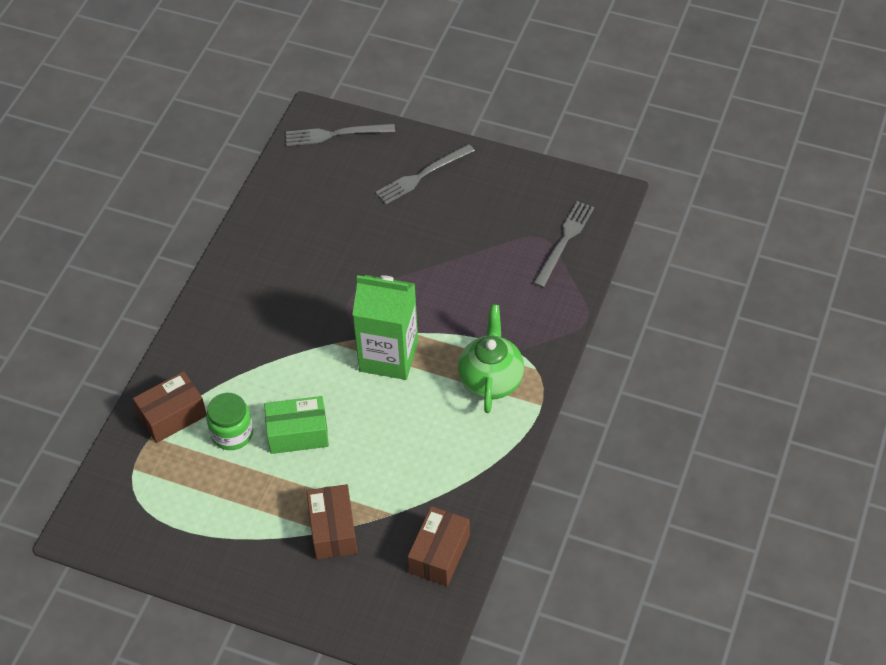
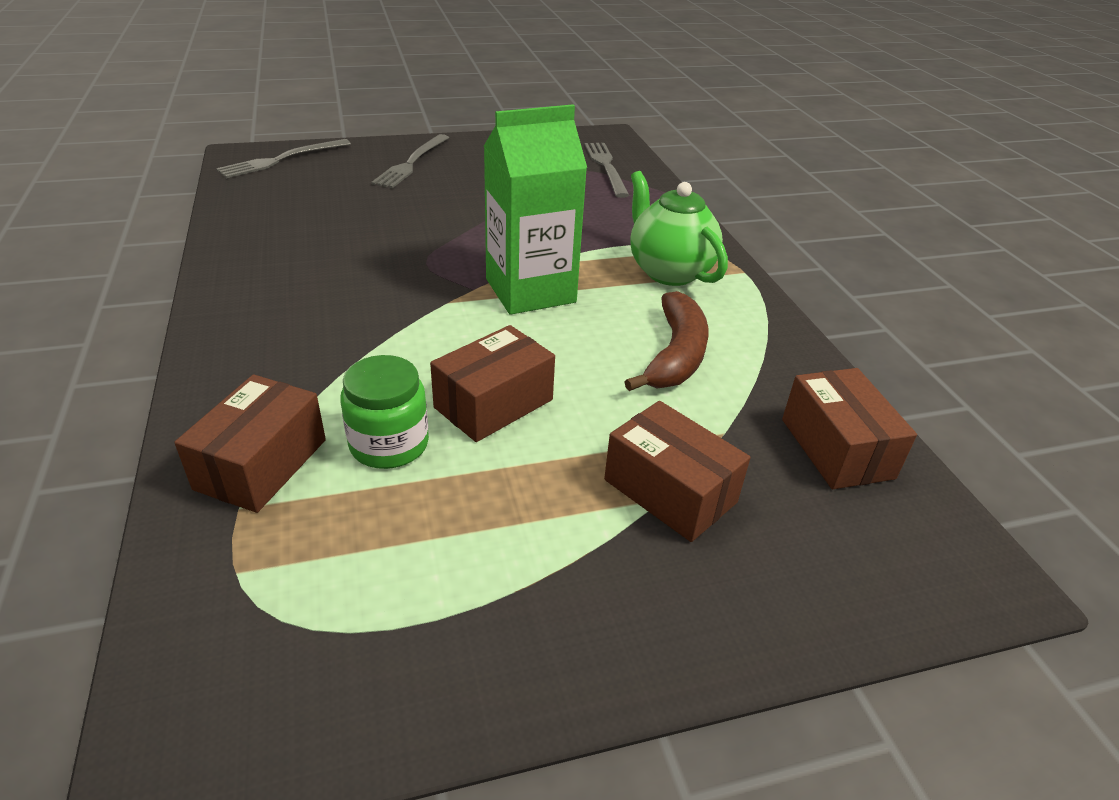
camera: 40 degrees left, 15 degrees down
(298, 434) = (494, 404): green box -> brown box
(422, 450) = (675, 355): none -> brown banana

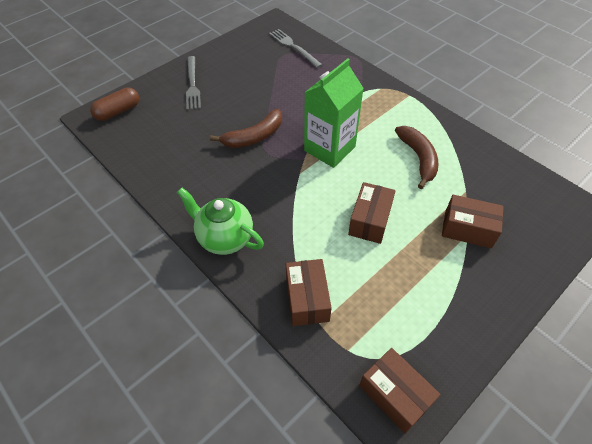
camera: 25 degrees left, 15 degrees up
(282, 159) = (118, 111): grey fork -> brown capsule
(389, 444) = (348, 262): green jar -> none
(429, 239) = (254, 137): none -> brown banana
(669, 271) = (378, 109): green teapot -> green teapot (225, 238)
(836, 448) = (508, 178): brown box -> brown box (395, 394)

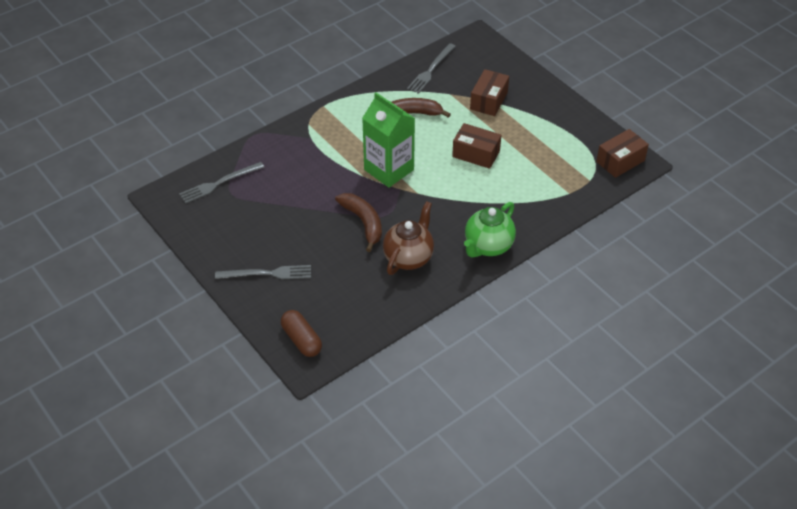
camera: 85 degrees left, 5 degrees down
(209, 173) = (409, 257): none -> brown teapot
(307, 299) = (548, 198): brown box -> none
(500, 171) = (431, 70): none -> grey fork

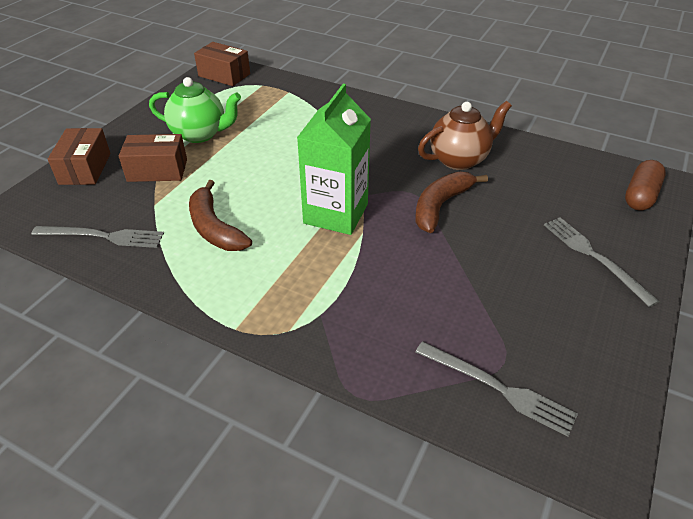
camera: 115 degrees left, 5 degrees down
(409, 257) = (459, 159): brown teapot -> brown teapot turned 150 degrees clockwise
(476, 154) = (264, 156): brown box -> brown box (85, 168)
(488, 246) = (398, 118): green teapot -> green teapot (200, 134)

